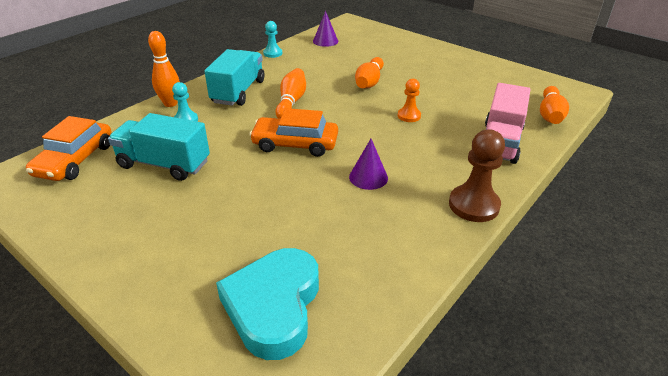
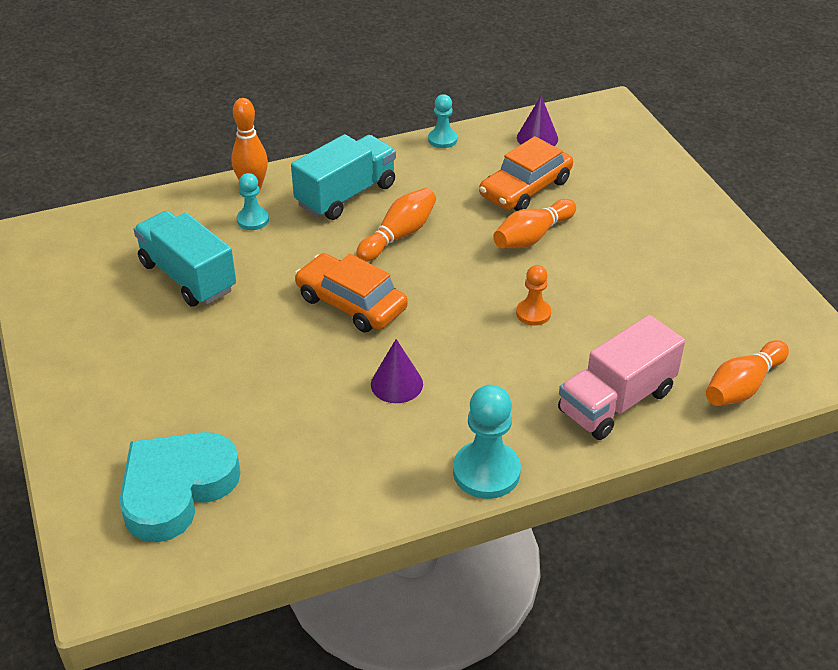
camera: 30 degrees right, 5 degrees up
(75, 160) = (104, 236): orange car -> orange car (525, 188)
(474, 205) = (486, 472): brown pawn -> turquoise pawn

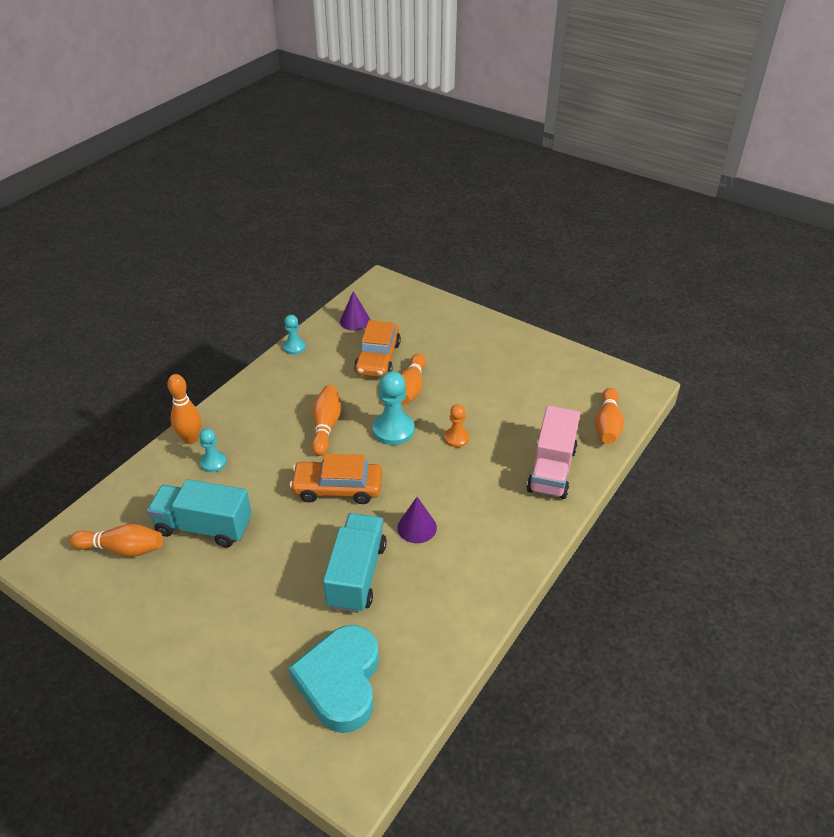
camera: 35 degrees left, 0 degrees up
(99, 261) = (122, 549): none -> orange bowling pin
(346, 195) = (264, 414): turquoise truck -> turquoise truck (357, 575)
(486, 472) = (521, 554): turquoise pawn -> turquoise pawn (393, 430)

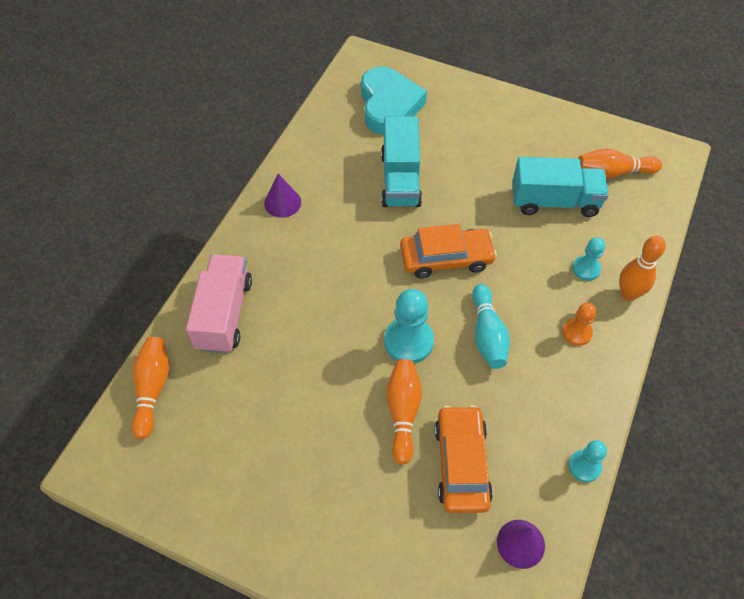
camera: 170 degrees right, 15 degrees up
(326, 426) = (487, 334): orange bowling pin -> turquoise bowling pin
(417, 527) = (357, 229): purple cone -> purple cone (282, 202)
(456, 438) = (333, 341): orange pawn -> orange pawn (577, 332)

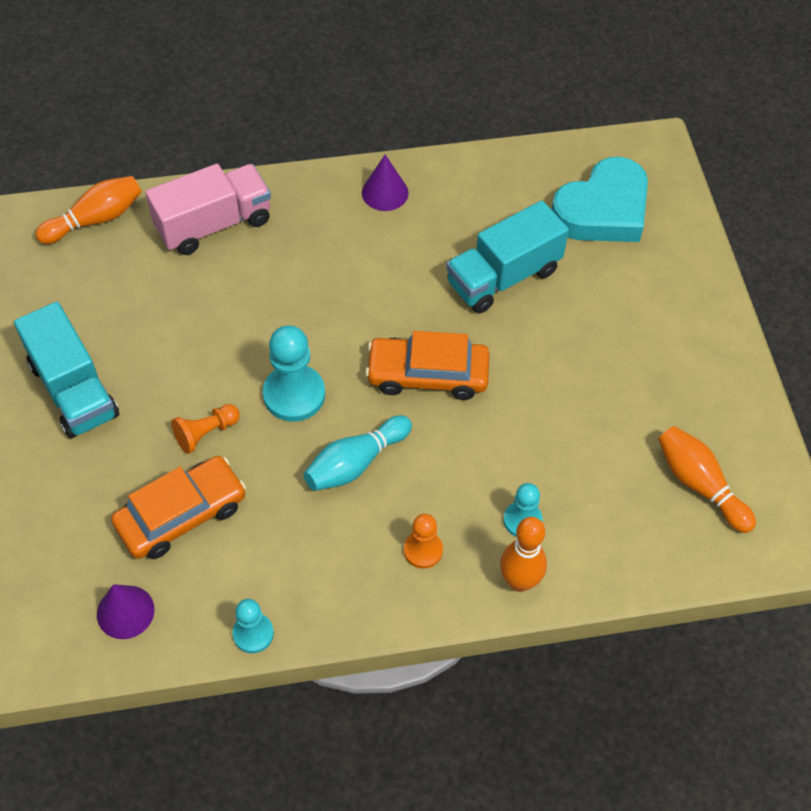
camera: 55 degrees right, 0 degrees up
(403, 412) = (206, 433): orange bowling pin -> orange pawn
(446, 258) = (427, 375): orange car -> orange car turned 135 degrees clockwise
(554, 201) = (598, 442): turquoise truck -> turquoise truck (73, 390)

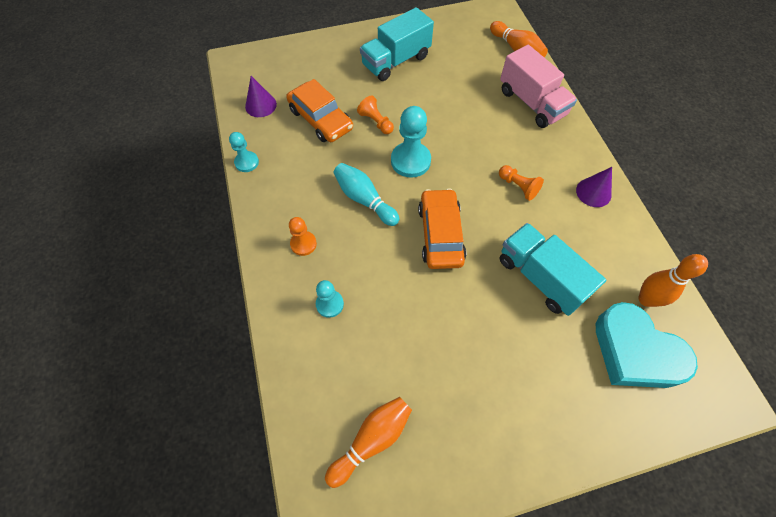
camera: 85 degrees right, 5 degrees up
(362, 271) = (518, 186): none -> orange pawn
(519, 581) = (282, 305): orange bowling pin -> orange bowling pin (646, 299)

